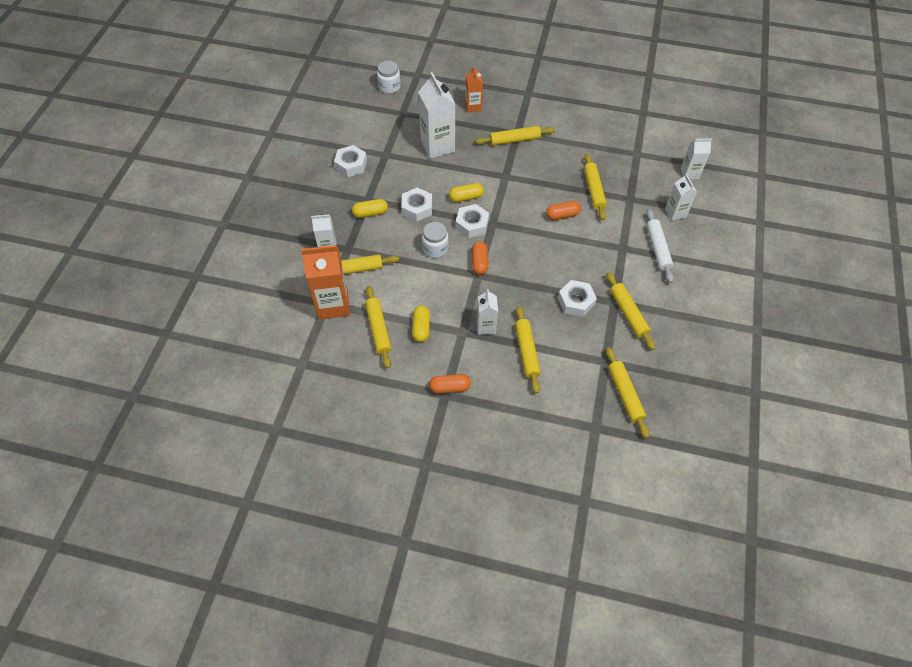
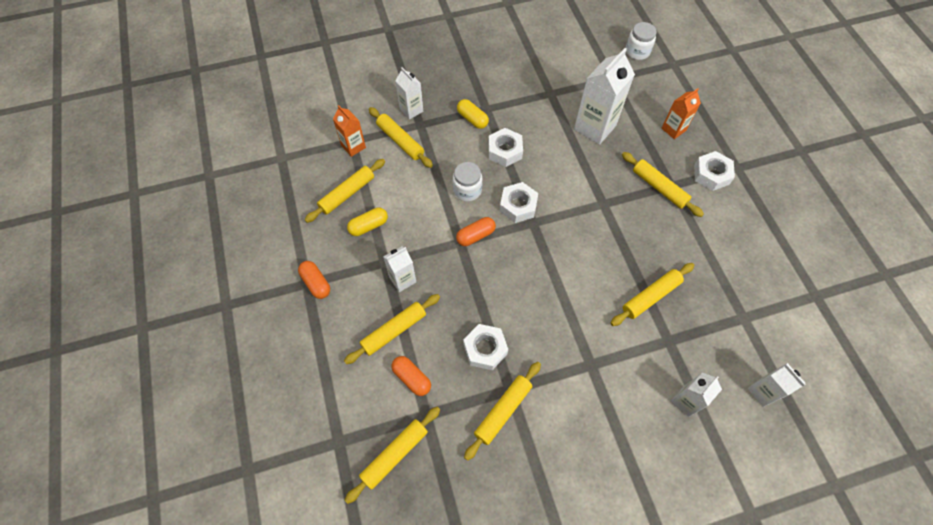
camera: 60 degrees right, 5 degrees up
(333, 304) = (353, 146): orange carton -> orange carton, size x0.57
(351, 165) = (517, 75): white nut -> white nut (711, 174)
(466, 197) = (548, 183): yellow capsule -> none
(562, 215) = (591, 281): orange capsule -> orange capsule (412, 378)
(657, 249) = (616, 404): white rolling pin -> none

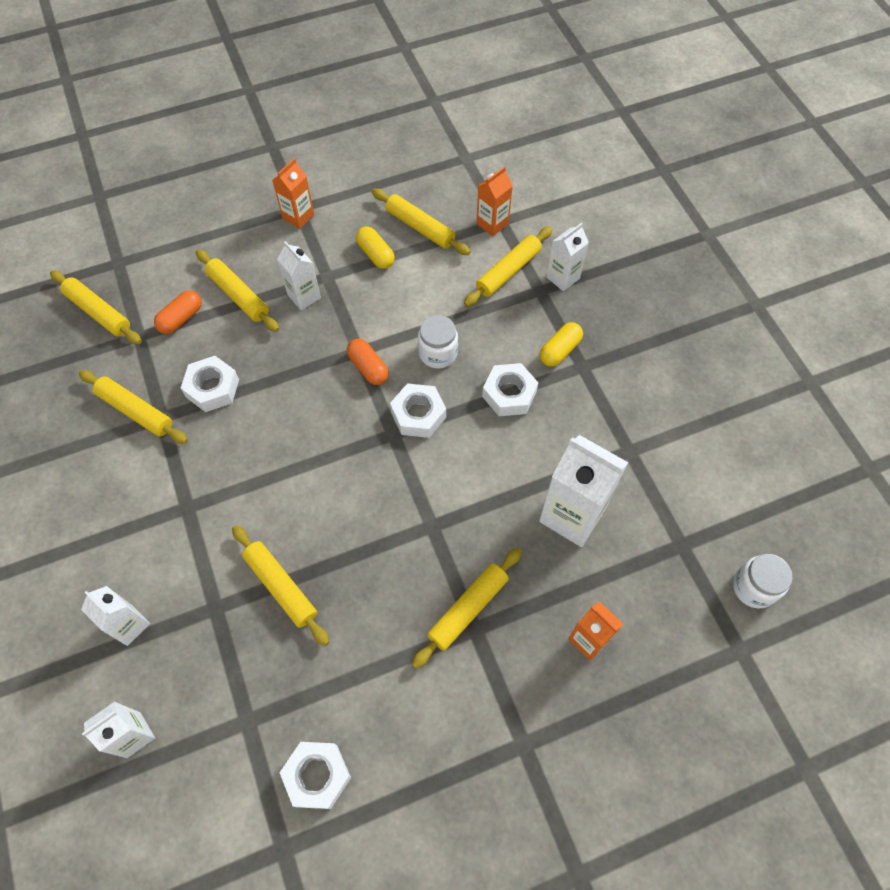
camera: 85 degrees right, 0 degrees up
(316, 283) = (298, 216): orange capsule -> orange carton
(711, 174) = (503, 696): white nut -> white nut (317, 776)

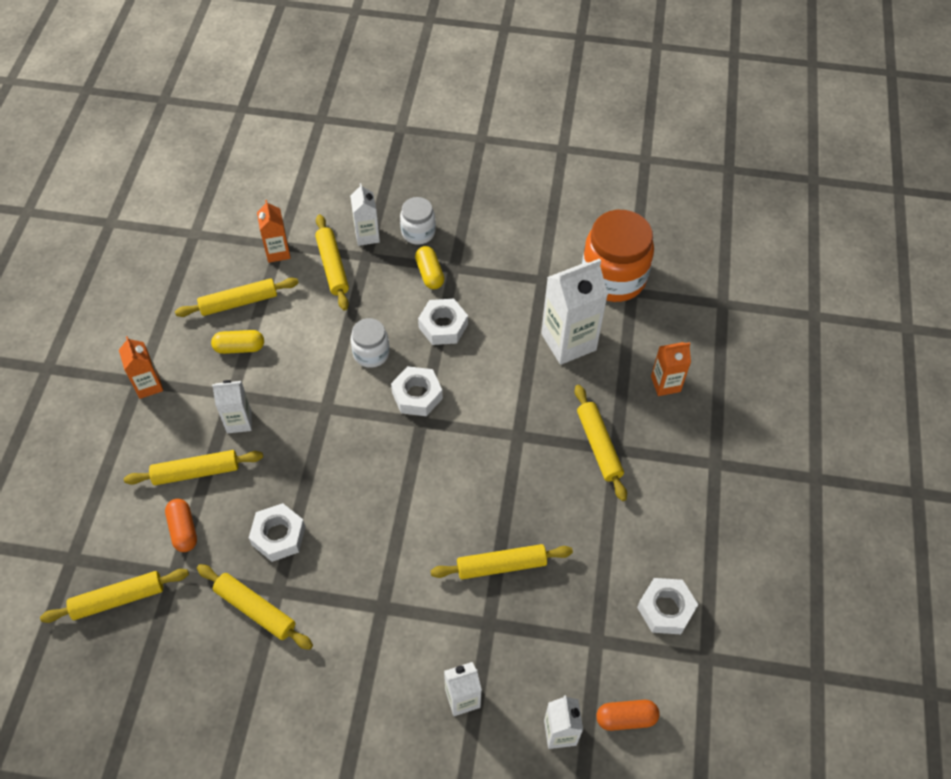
camera: 60 degrees left, 5 degrees down
(135, 411) = (255, 610): yellow rolling pin -> yellow rolling pin turned 60 degrees clockwise
(368, 368) = (347, 408): orange capsule -> orange capsule (626, 718)
(684, 517) = (613, 278): none -> orange jar
(754, 587) = (686, 270): white jar -> white jar (418, 232)

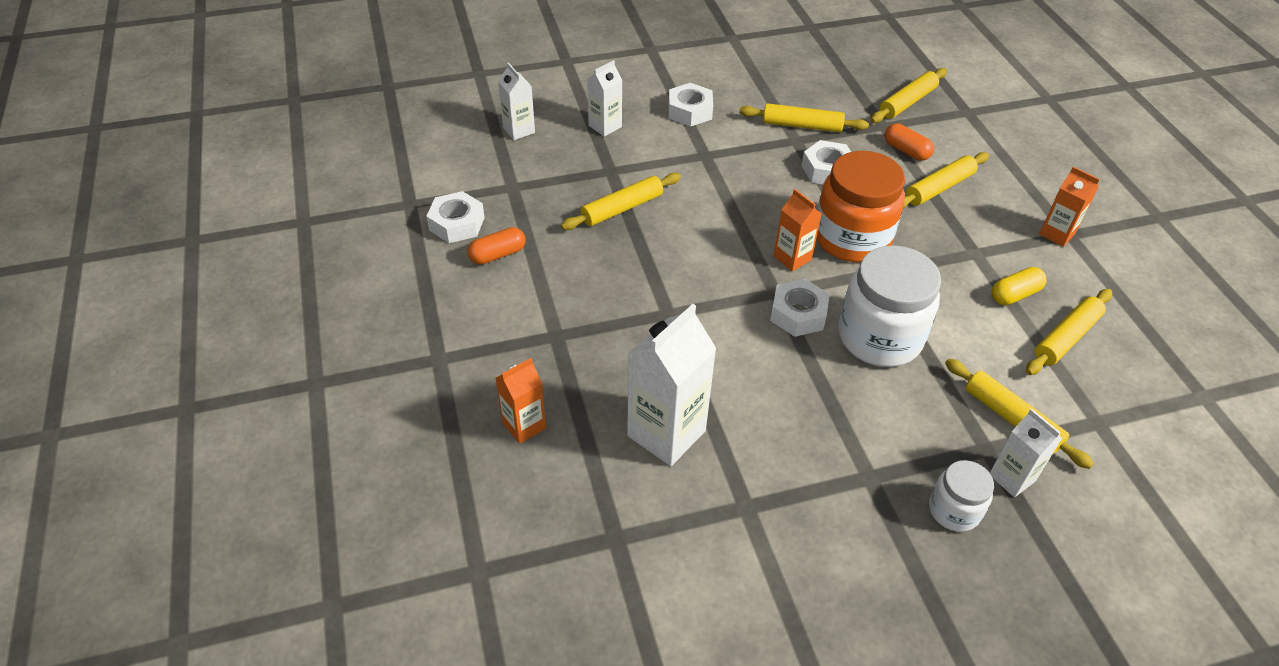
camera: 155 degrees right, 10 degrees down
(239, 421) = (945, 234): white carton -> none
(278, 252) = (1090, 411): orange carton -> orange carton (792, 258)
(371, 353) = (879, 337): white jar -> white jar, size x1.89
(429, 274) = (892, 456): yellow capsule -> none
(443, 326) = (826, 396): white nut -> white nut (690, 111)
(599, 445) = (576, 332): yellow rolling pin -> none
(613, 278) = (651, 549): orange jar -> orange jar (851, 238)
(626, 718) = (469, 151): orange capsule -> orange capsule (497, 255)

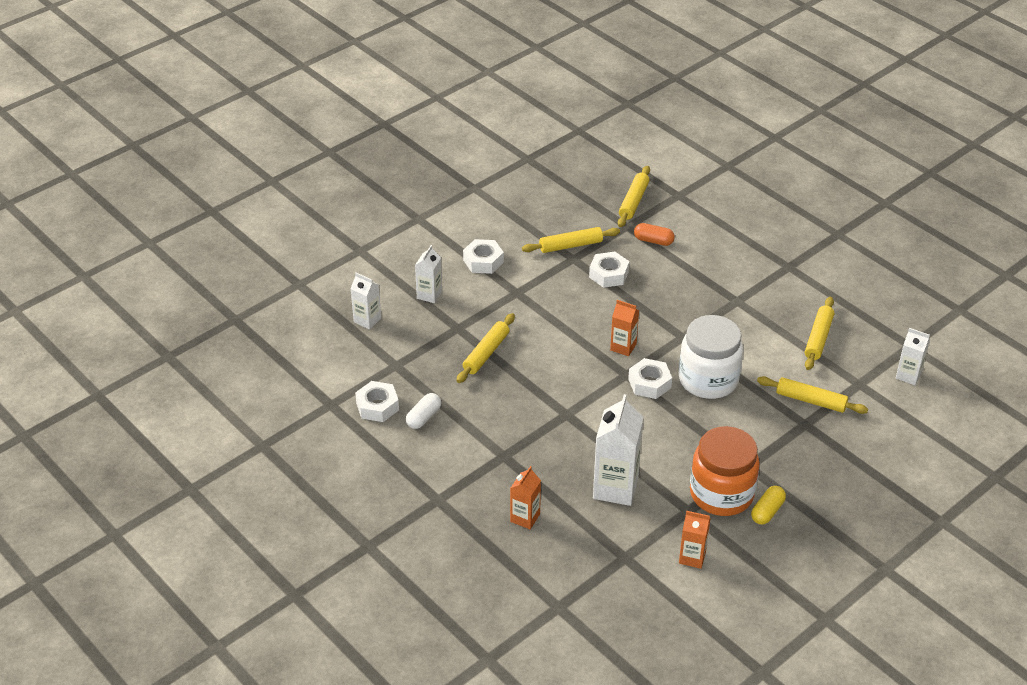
camera: 25 degrees left, 5 degrees down
(497, 255) = (423, 417): orange capsule -> white capsule
(851, 238) = (653, 319): orange jar -> orange jar (721, 494)
(939, 188) = (690, 261): yellow rolling pin -> none
(954, 510) = (804, 466): white jar -> none
(1012, 478) = (827, 435): white carton -> white carton (908, 375)
(1014, 295) = (775, 321): yellow capsule -> yellow capsule (767, 511)
(1057, 234) = (781, 269): orange carton -> orange carton (692, 557)

